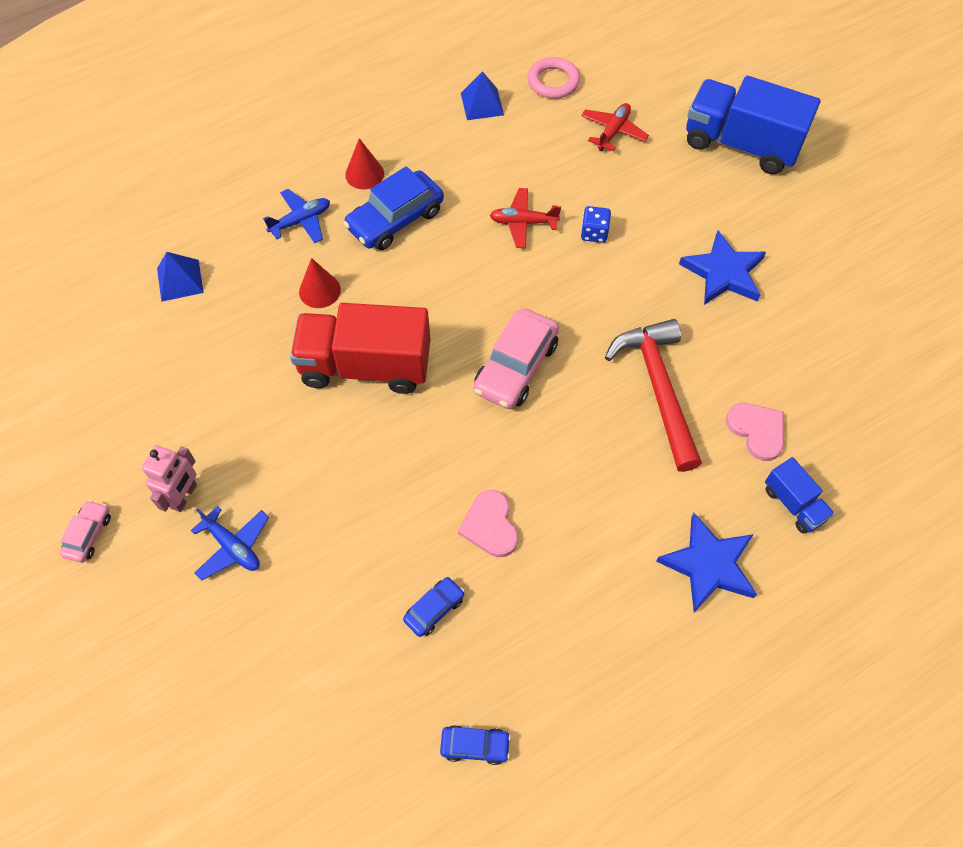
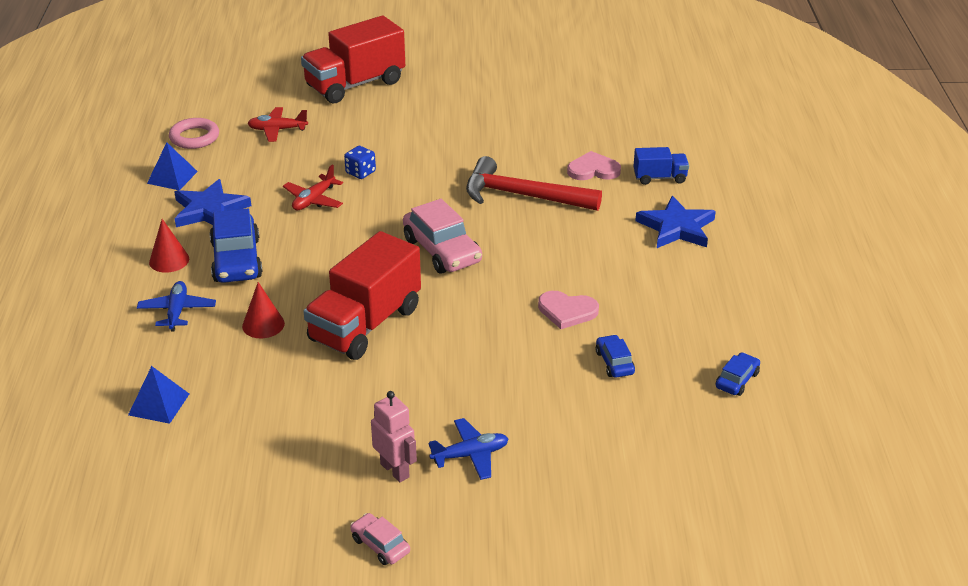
camera: 60 degrees left, 25 degrees down
(613, 131) = (277, 130): red plane -> red plane turned 60 degrees counterclockwise
(723, 272) = (455, 133): blue star -> blue star (209, 210)
(741, 144) = (355, 84): blue truck -> red truck

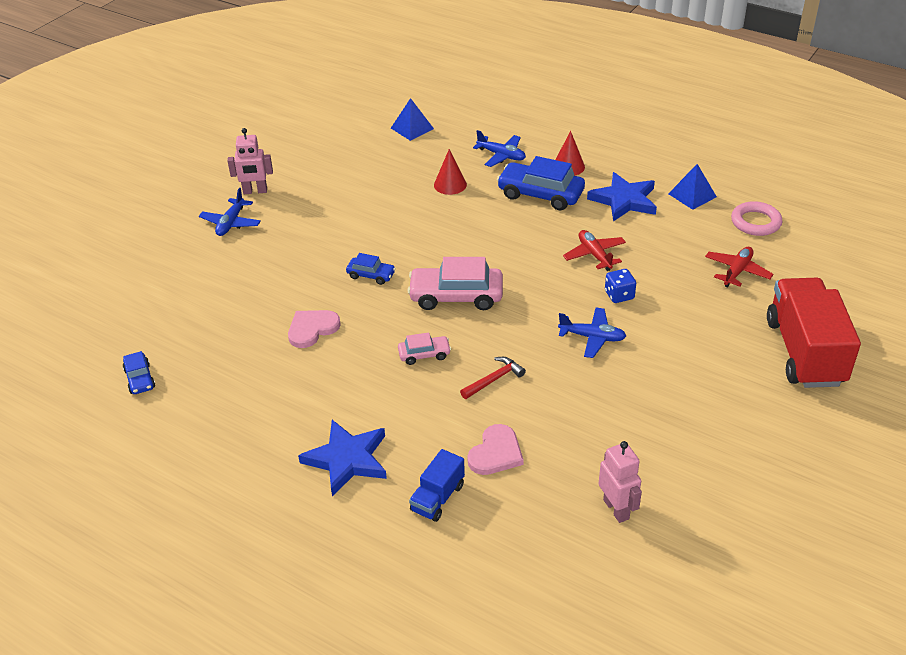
camera: 125 degrees right, 5 degrees up
(365, 325) = (403, 226): red truck -> none
(380, 545) = (209, 168): pink car -> pink car (424, 354)
(427, 169) = (592, 337): none -> blue plane
(522, 196) = (494, 379): red hammer -> red hammer, size x0.46
(585, 113) = (616, 509): none -> pink robot
(614, 362) = (232, 325): blue car -> blue car (371, 275)

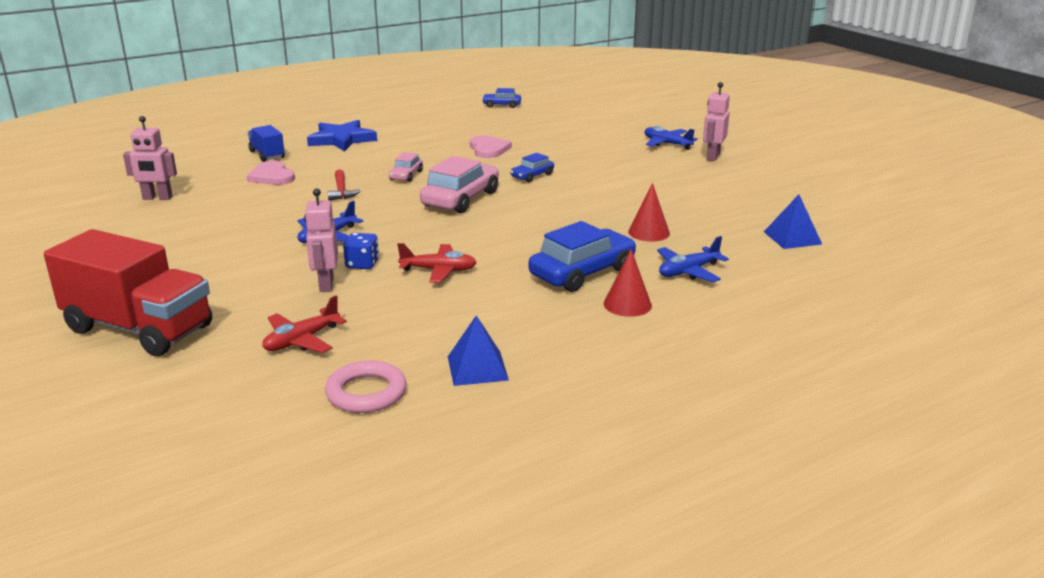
camera: 115 degrees right, 15 degrees down
(624, 200) = (517, 317): blue star -> none
(663, 297) = (326, 284): none -> pink robot
(737, 271) = (302, 340): red plane -> red plane turned 75 degrees clockwise

